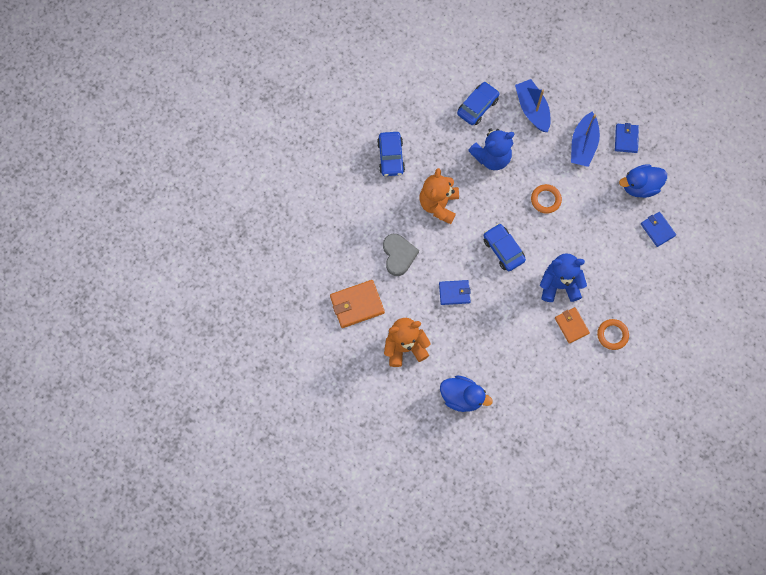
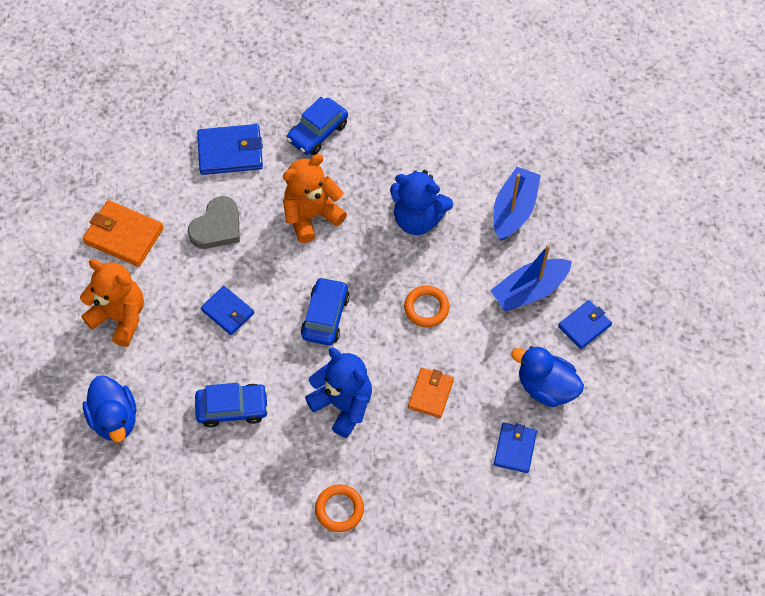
camera: 45 degrees right, 10 degrees down
(358, 209) = (230, 152): none -> blue wallet
(477, 106) = (459, 160): blue car -> blue car (232, 408)
(571, 326) = (307, 457): orange wallet -> orange wallet (430, 394)

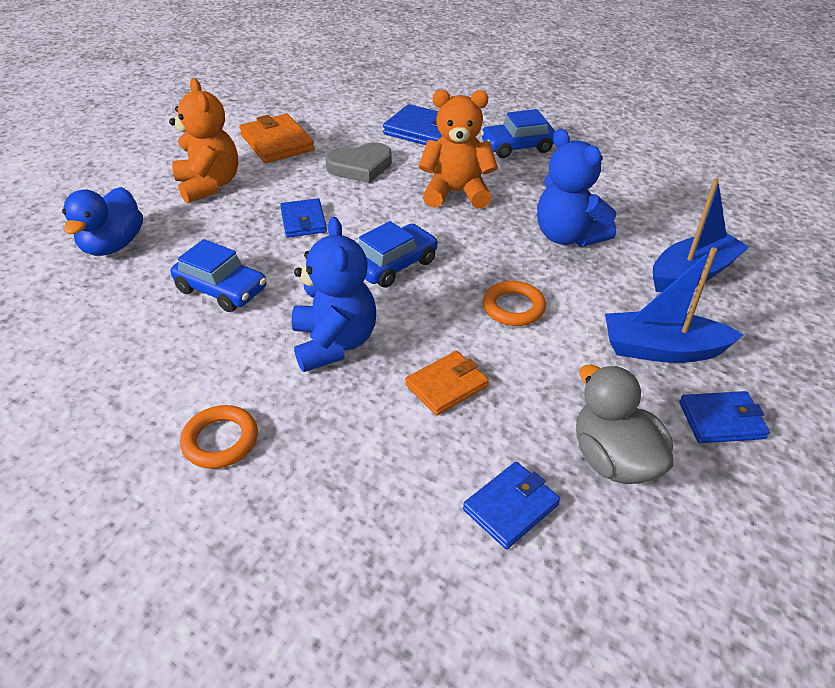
camera: 35 degrees right, 20 degrees down
(545, 387) = (613, 459): blue duck -> grey duck

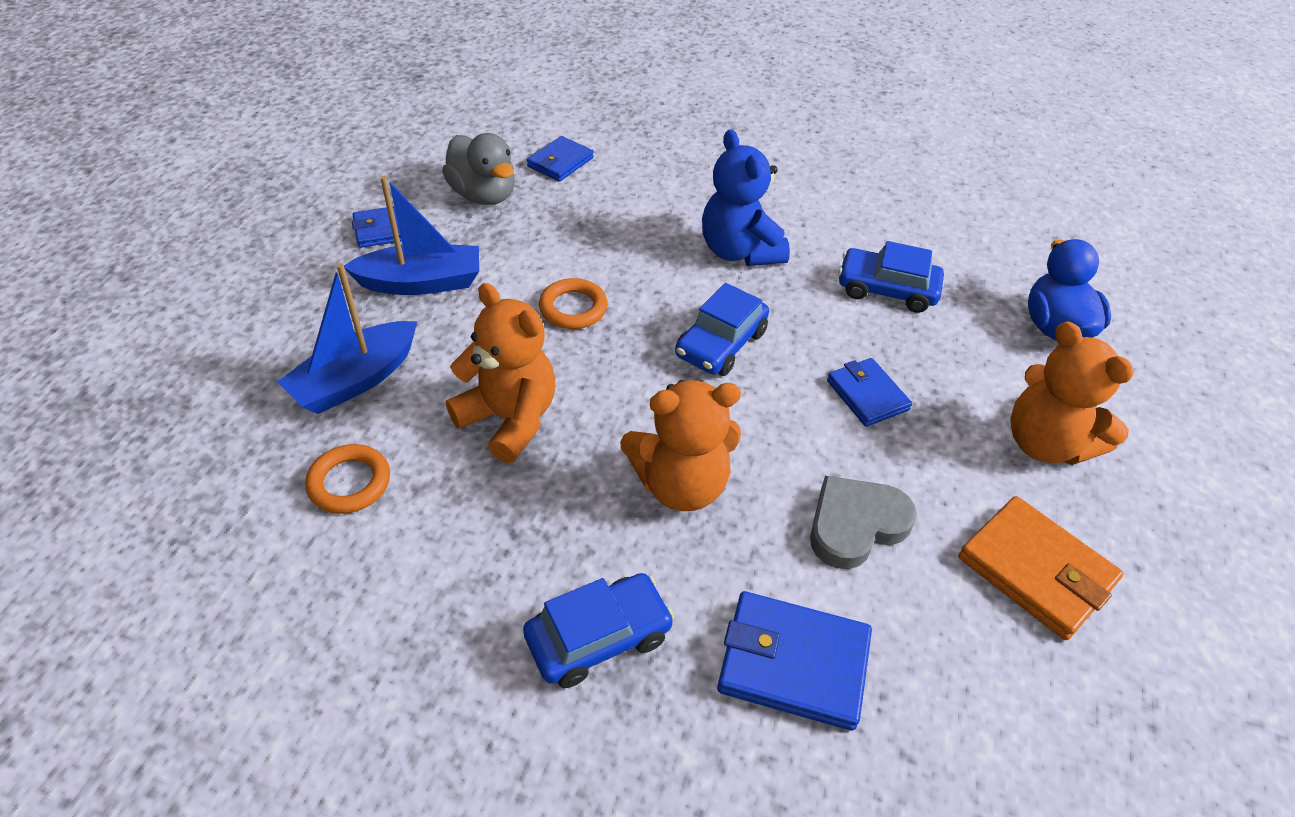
camera: 165 degrees right, 5 degrees up
(220, 440) = (783, 175): orange ring -> orange ring (349, 483)
(446, 385) = (624, 229): orange wallet -> none
(568, 236) = (509, 419): blue teddy bear -> orange teddy bear

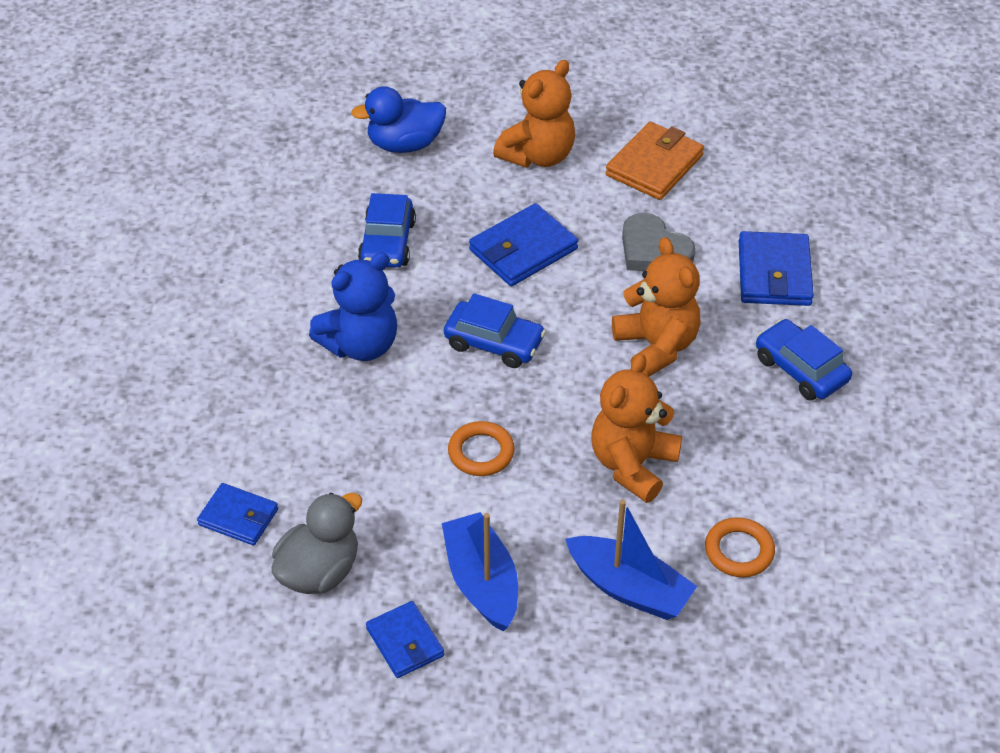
camera: 100 degrees left, 0 degrees up
(867, 395) = (523, 249): blue wallet -> blue wallet, size x1.55

